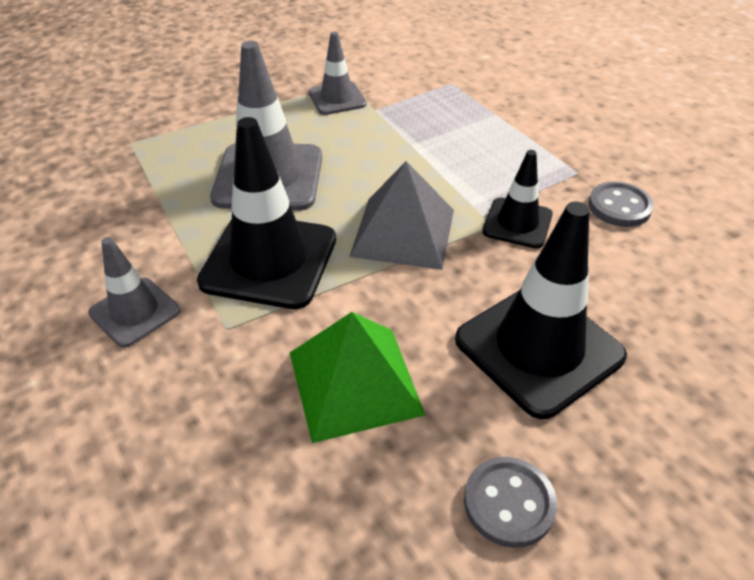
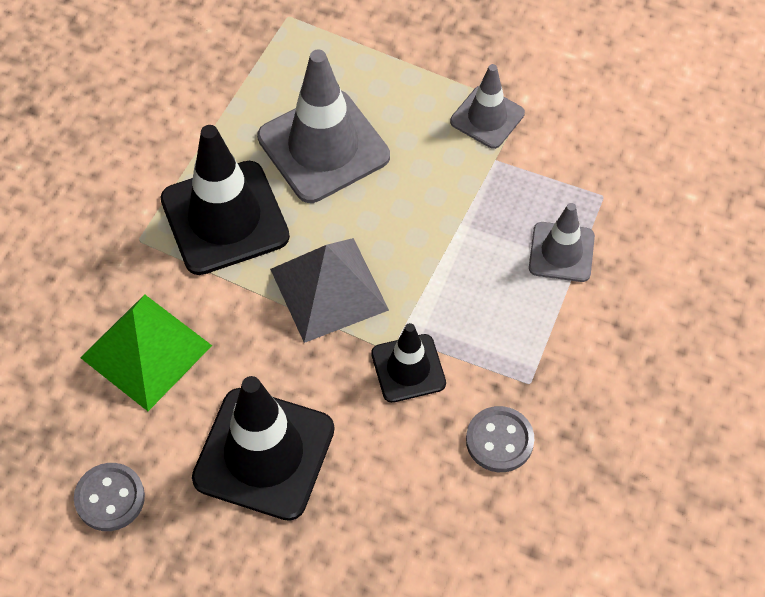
camera: 55 degrees right, 15 degrees up
(135, 312) = (113, 174): grey traffic cone -> grey traffic cone (561, 252)

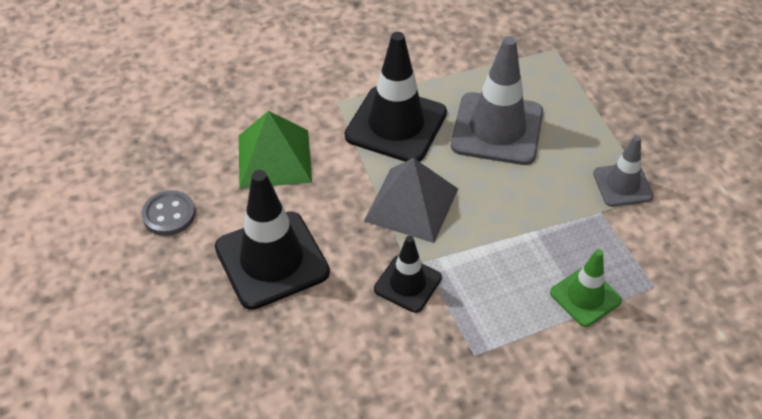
camera: 45 degrees right, 10 degrees down
(499, 440) = (416, 371): grey button -> none
(561, 252) = (585, 297): grey traffic cone -> green traffic cone

